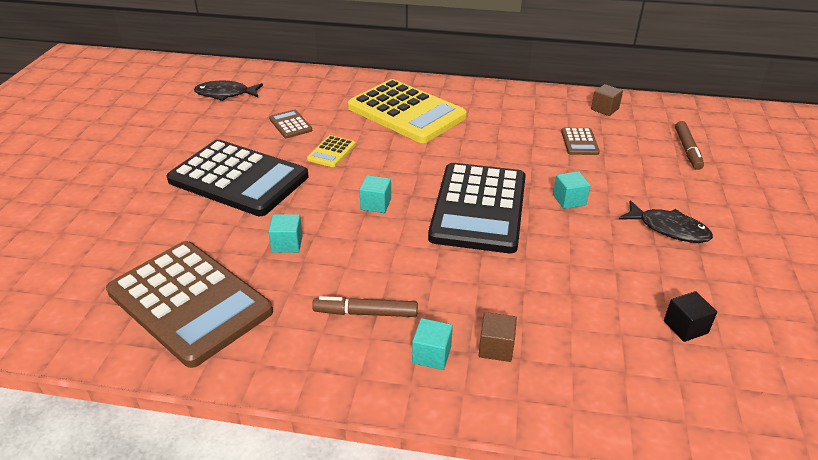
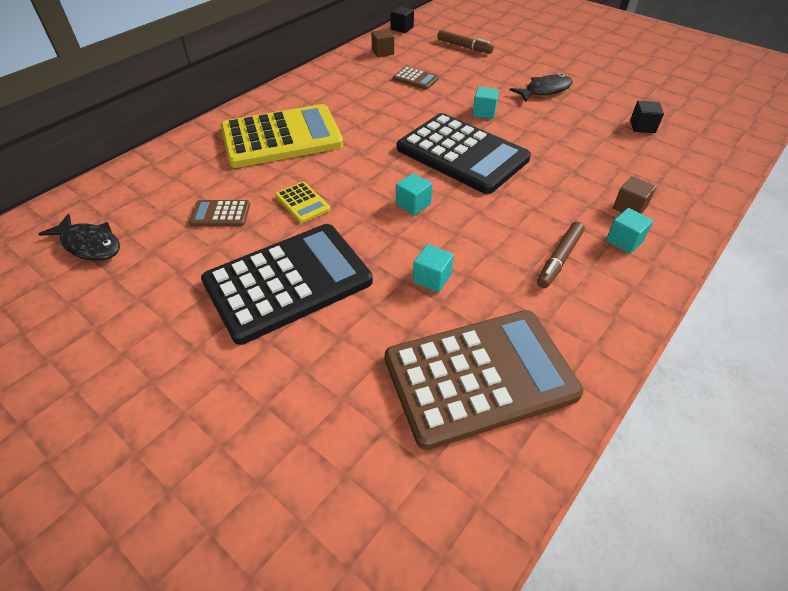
camera: 60 degrees left, 10 degrees up
(225, 94) = (90, 244): black fish -> black fish turned 90 degrees counterclockwise
(668, 103) = (402, 28): none -> black cube

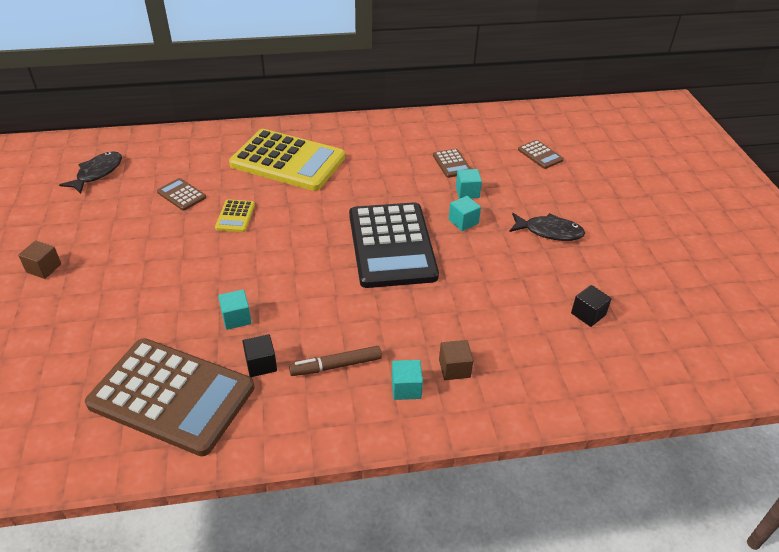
camera: 40 degrees right, 5 degrees down
(90, 244) = (97, 173): black fish -> black fish turned 135 degrees counterclockwise
(288, 282) = (157, 262): black calculator -> none
(383, 52) = (461, 127): brown cube -> brown cube (44, 268)
(402, 28) = (511, 112): black cube -> black cube (261, 364)
(413, 204) = (300, 261): turquoise cube -> turquoise cube (467, 192)
(464, 47) = (540, 155): brown marker -> brown calculator

